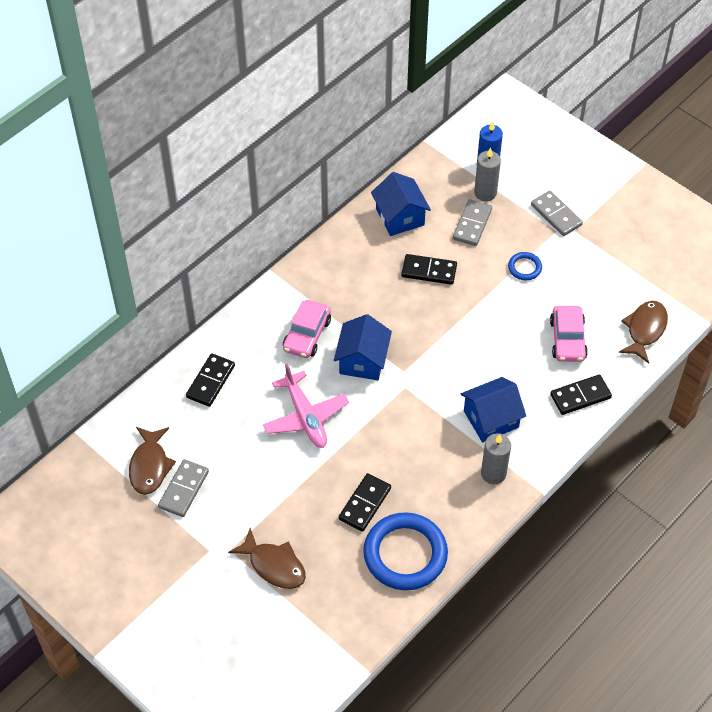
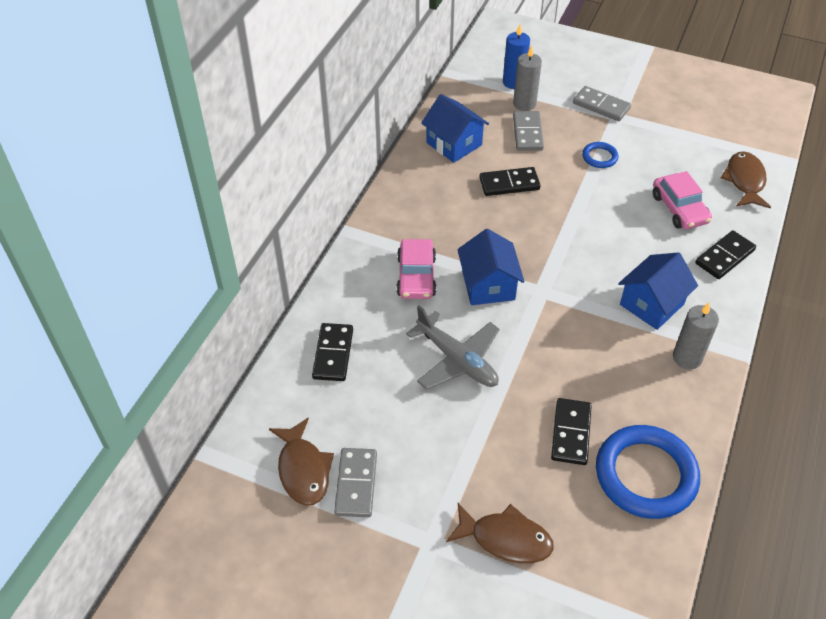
camera: 20 degrees left, 5 degrees down
(305, 417) = (457, 360): pink plane -> grey plane

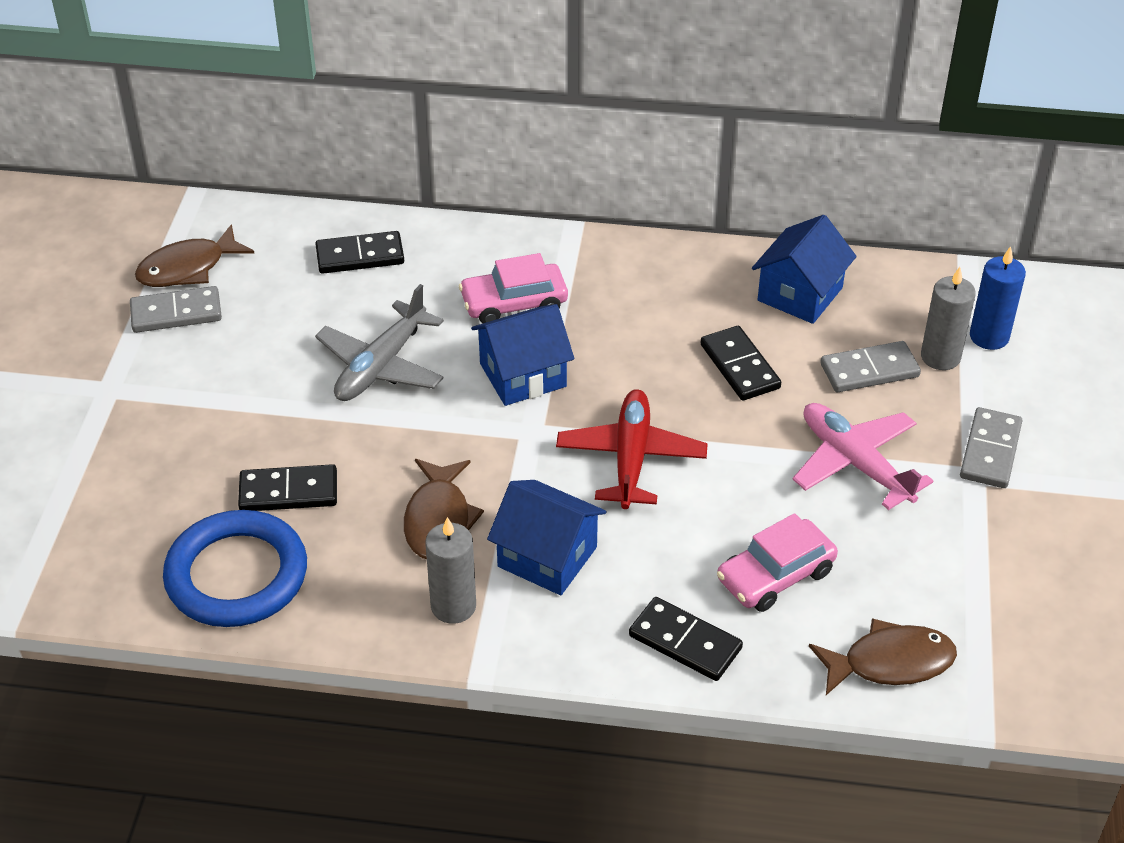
camera: 75 degrees right, 5 degrees down
(505, 539) = (121, 451): brown fish -> brown fish (438, 520)
(575, 249) = (631, 458): none -> red plane
(599, 157) = (855, 463): blue ring -> pink plane

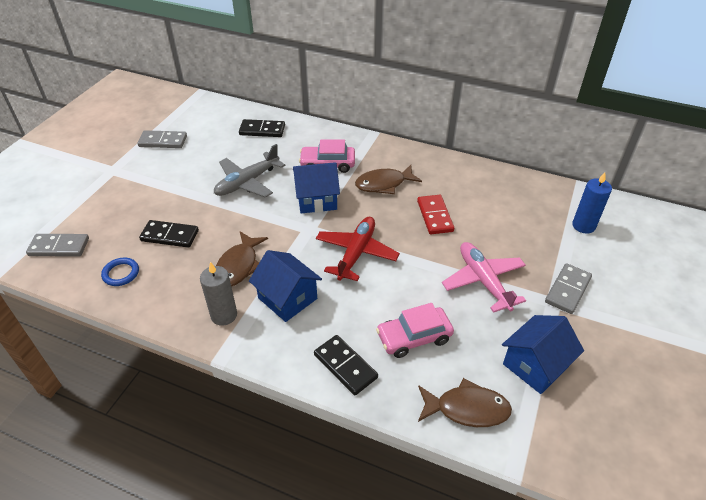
camera: 15 degrees right, 0 degrees up
(188, 268) = (179, 122): brown fish -> brown fish (384, 184)
(237, 575) = (121, 273): blue ring -> blue ring, size x0.46
(740, 366) = (435, 216): black domino -> red domino
(800, 294) = (481, 185): blue house -> blue house (535, 365)
(869, 370) = (508, 231): grey domino -> grey domino (59, 247)
(940, 357) = (551, 231): grey candle -> none

